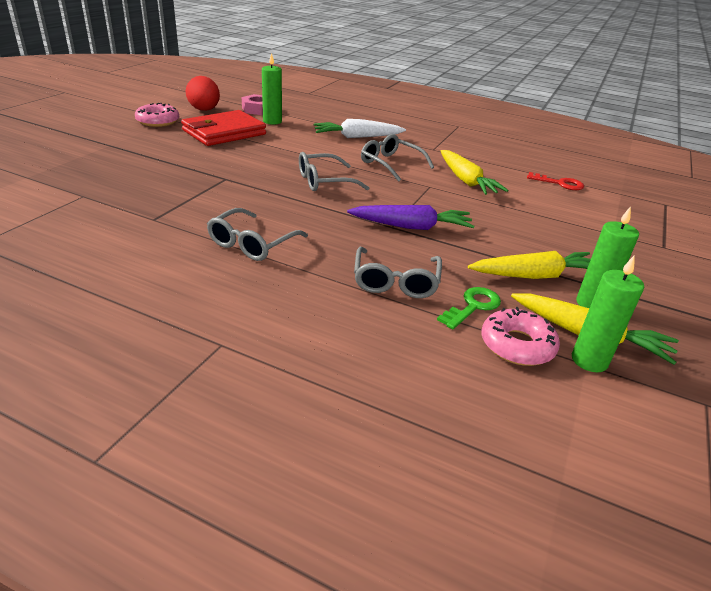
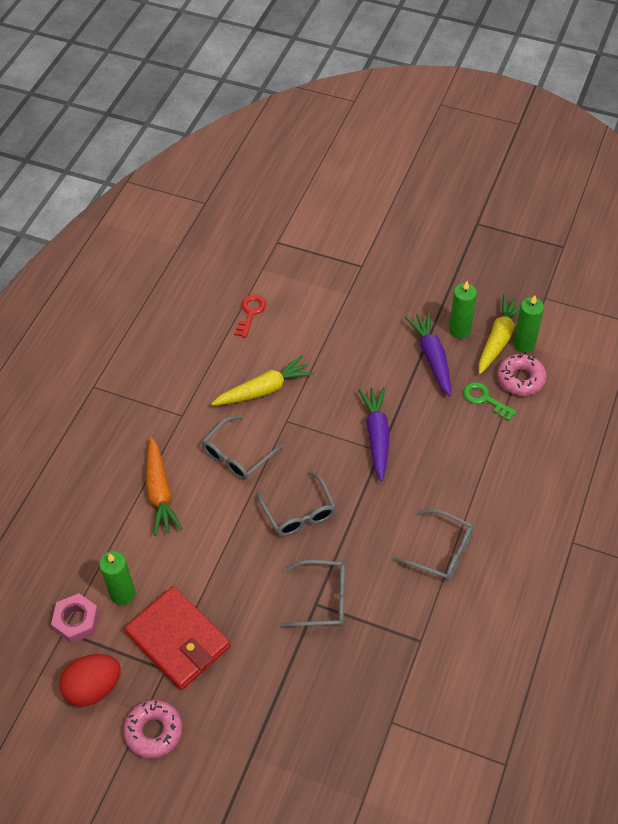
camera: 90 degrees left, 20 degrees up
(357, 137) = (160, 492): white carrot -> orange carrot
(395, 282) = (468, 446): grey glasses -> grey glasses (323, 599)
(535, 276) = (432, 357): yellow carrot -> purple carrot

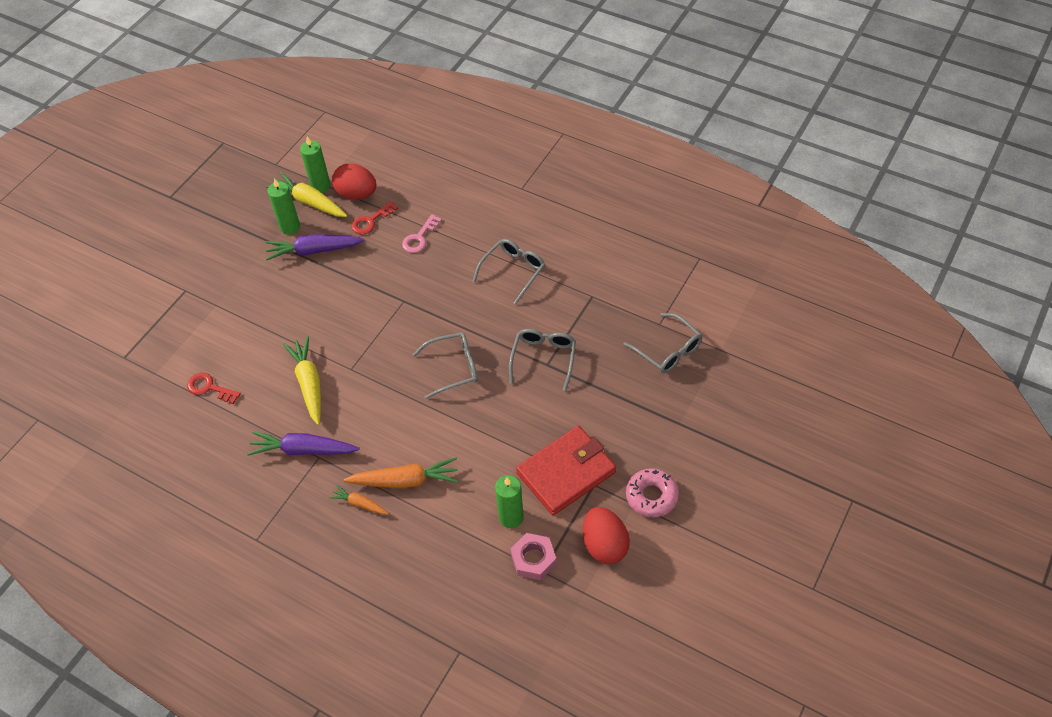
camera: 80 degrees left, 0 degrees up
(133, 459) = (360, 504): none -> orange carrot
(237, 455) = (379, 412): grey glasses -> grey glasses (668, 350)
(377, 436) = (387, 301): purple carrot -> purple carrot (303, 450)
(471, 450) = (419, 238): none -> pink key
(485, 399) = (371, 221): green key -> red key
(520, 379) = (357, 194): pink donut -> red egg

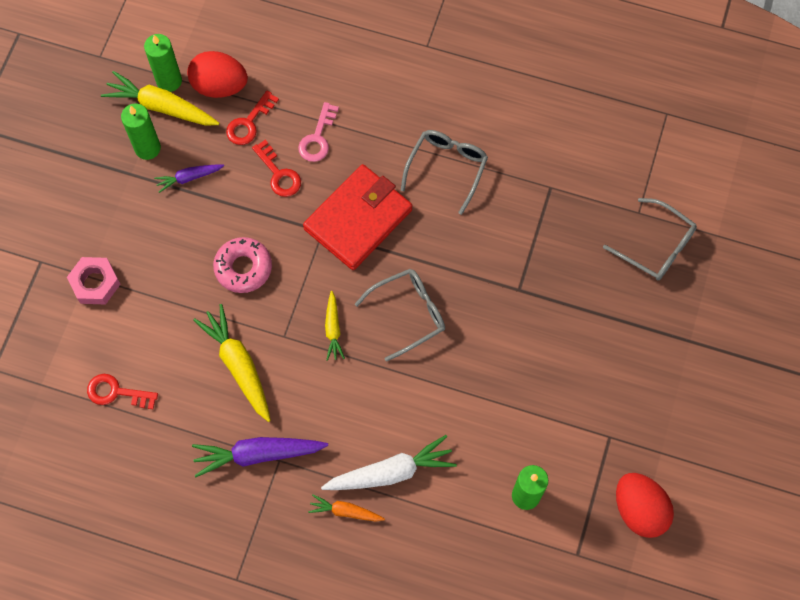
camera: 15 degrees left, 15 degrees up
(314, 251) = (189, 178): purple carrot -> purple carrot, size x0.56
(382, 257) = (279, 174): none -> red key
(391, 370) = (333, 329): none -> yellow carrot
(405, 481) = (391, 472): orange carrot -> white carrot
(533, 559) = (564, 542): pink nut -> pink nut (95, 283)
(543, 358) = (513, 282): grey glasses -> none
(566, 473) = (575, 427): red wallet -> red wallet (358, 219)
(651, 496) = (678, 439): pink donut -> pink donut (243, 268)

